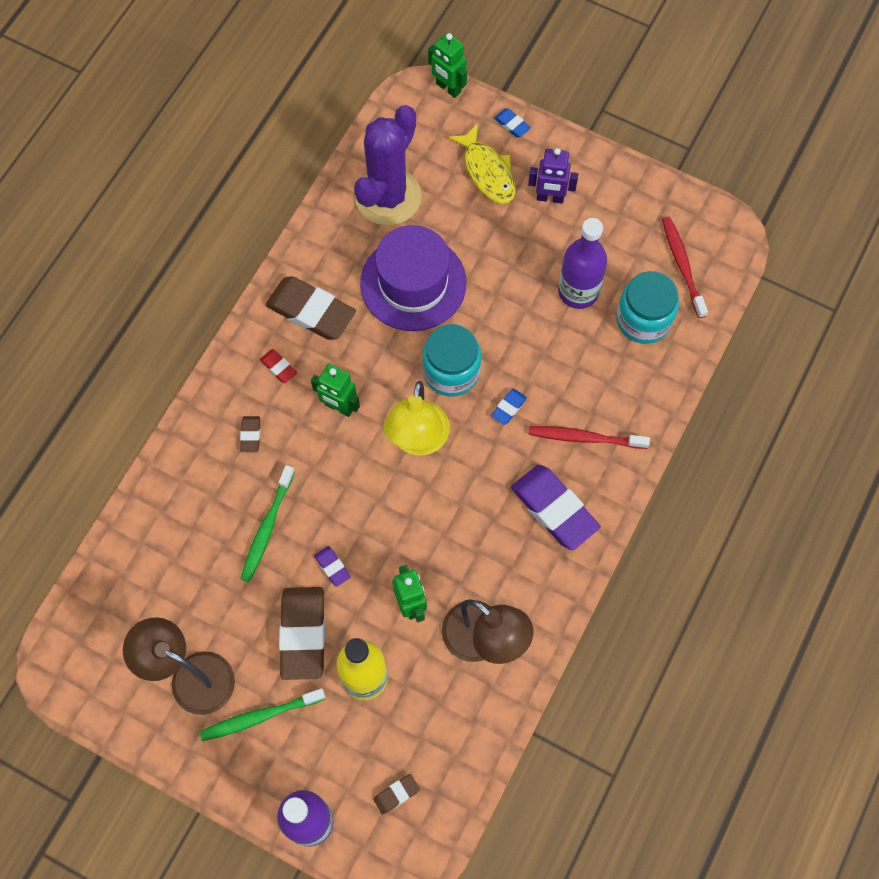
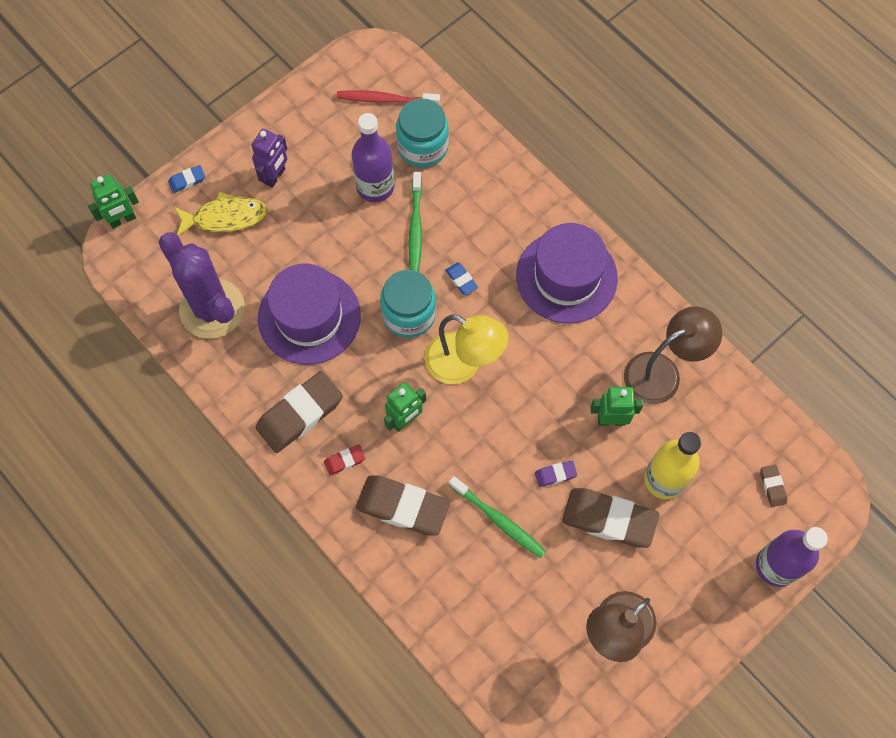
camera: 70 degrees left, 0 degrees up
(250, 435) = (403, 507): brown eraser -> brown eraser, size x2.23
(259, 716) = (671, 580): green toothbrush -> green toothbrush (415, 227)
(554, 509) = (566, 277): purple eraser -> purple hat
(584, 438) = (511, 231): red toothbrush -> none

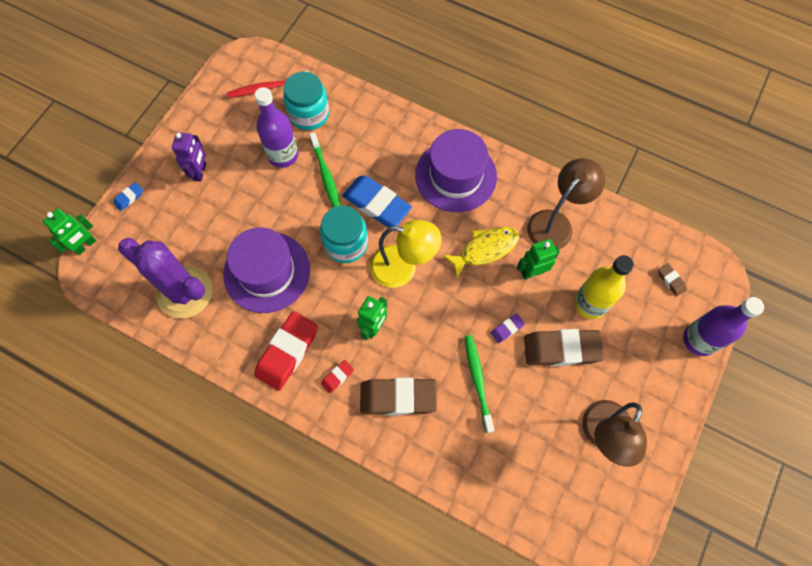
camera: 20 degrees left, 0 degrees up
(225, 217) = (170, 216): yellow fish -> yellow fish (485, 249)
(300, 414) = (287, 352): brown eraser -> red eraser
(461, 280) = (377, 204): blue eraser -> blue eraser, size x2.23
(499, 520) = (477, 381): green toothbrush -> green toothbrush turned 120 degrees counterclockwise

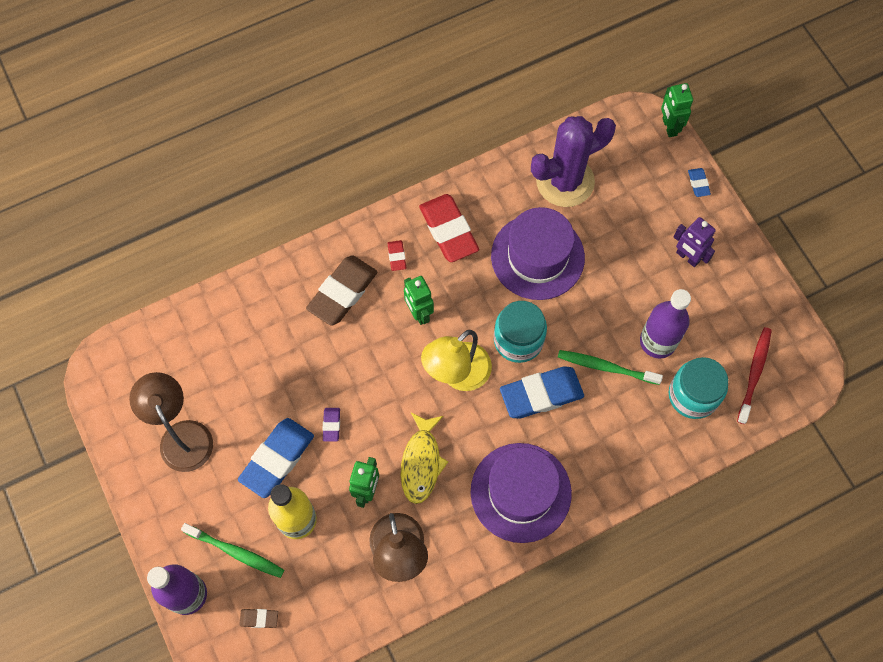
camera: 125 degrees right, 0 degrees up
(477, 381) = (306, 366): green toothbrush -> green toothbrush (236, 552)
(561, 349) = (277, 459): brown eraser -> blue eraser

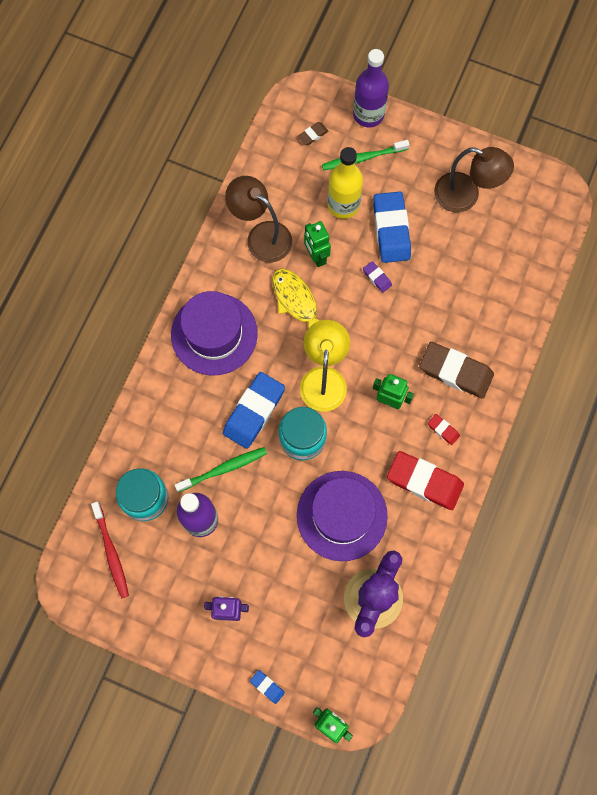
camera: 140 degrees right, 5 degrees up
(342, 293) = (455, 372): brown eraser -> brown eraser turned 60 degrees counterclockwise

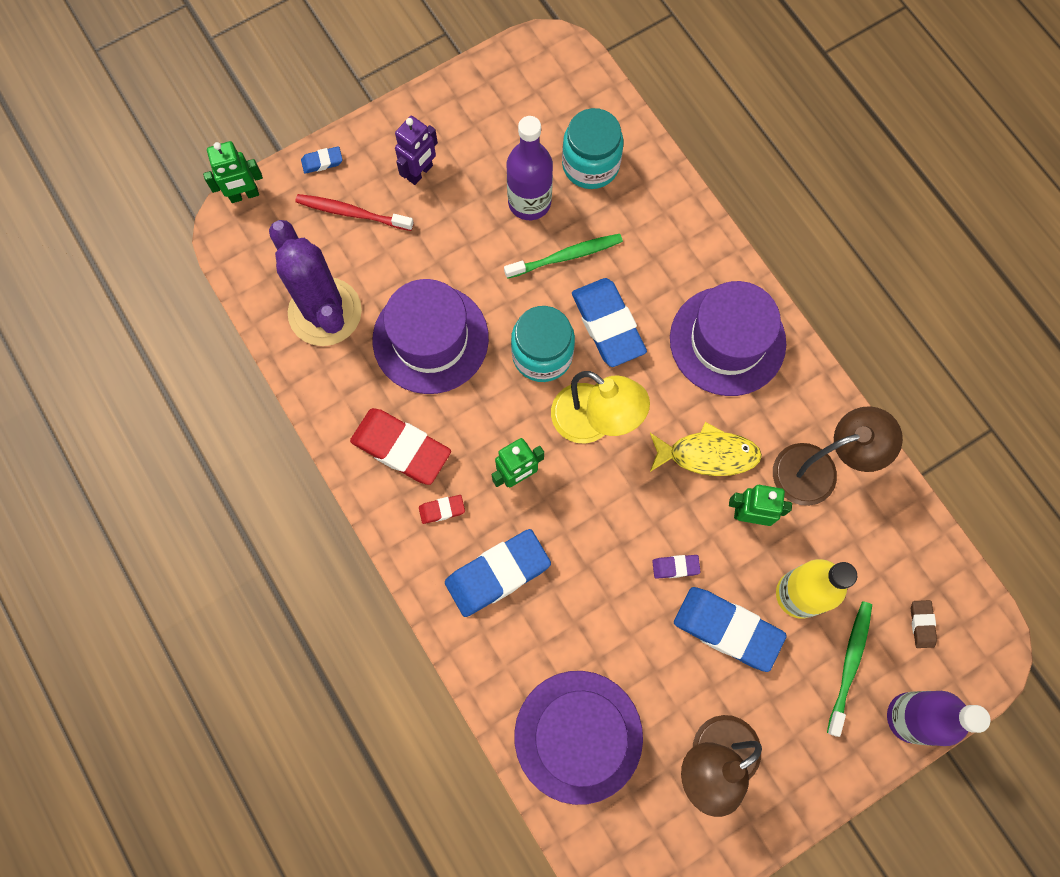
camera: 125 degrees right, 0 degrees up
(111, 552) = (557, 104): red toothbrush -> red toothbrush (351, 213)
(224, 469) = (566, 256): green toothbrush -> green toothbrush turned 120 degrees counterclockwise
(424, 482) = (401, 448): red eraser -> red eraser turned 60 degrees clockwise
(455, 372) = (497, 574): brown eraser -> blue eraser
(508, 270) = (578, 736): none -> purple hat

